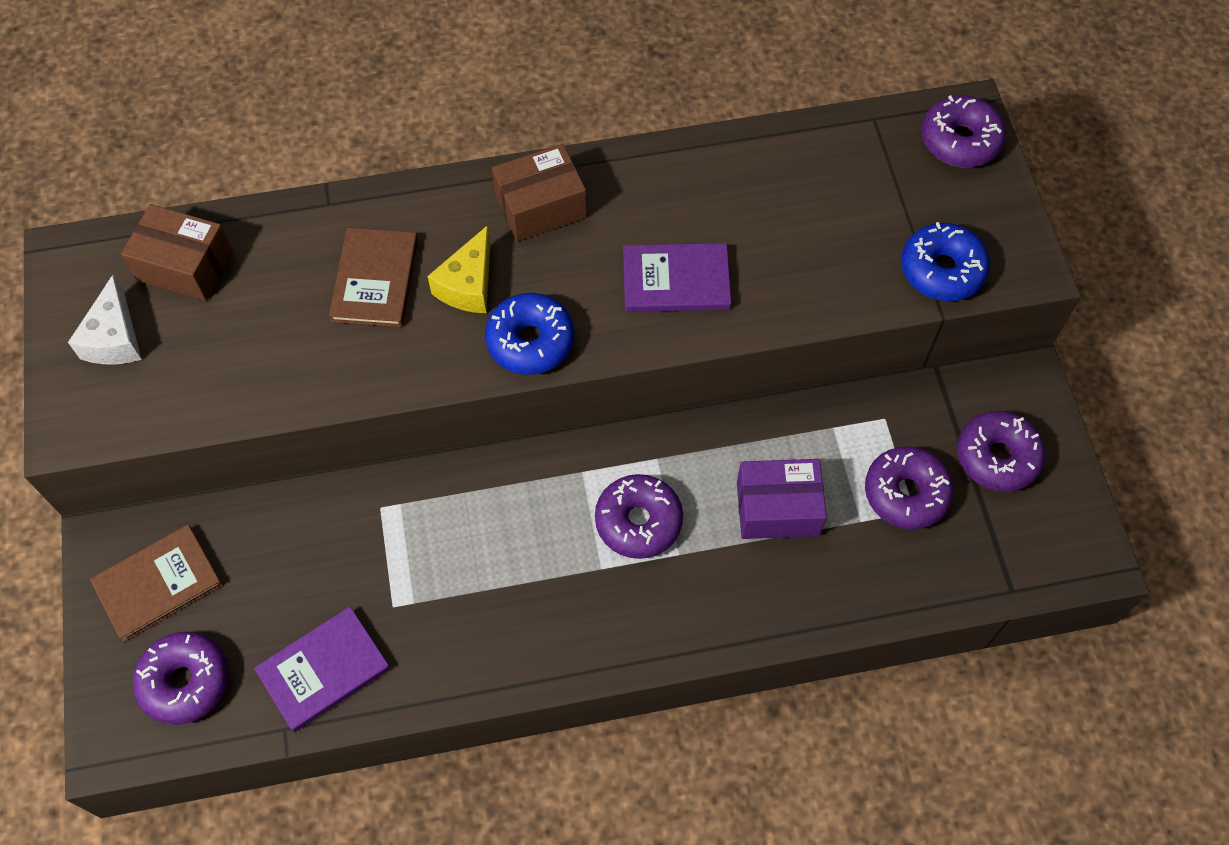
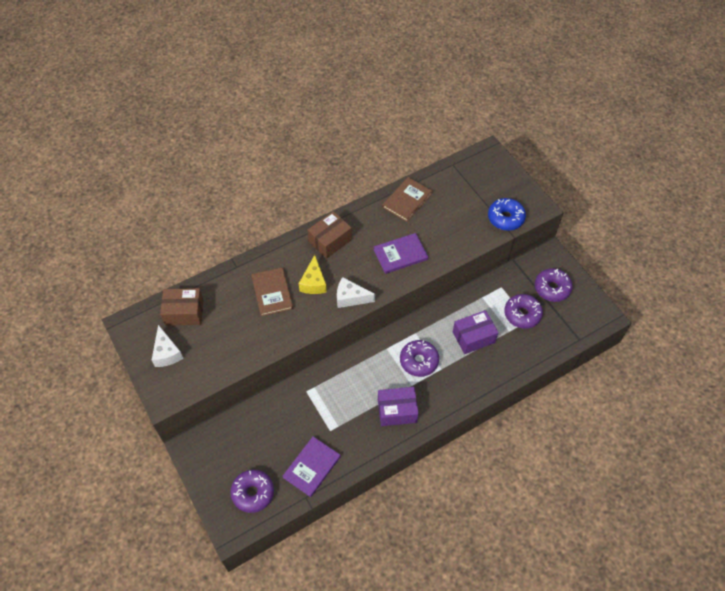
camera: 20 degrees left, 5 degrees down
(158, 584) = (221, 456): brown book -> brown book (407, 200)
(530, 341) = (350, 298): blue donut -> white cheese
(547, 612) = (397, 411): none -> purple box
(960, 141) = (490, 164): purple donut -> none

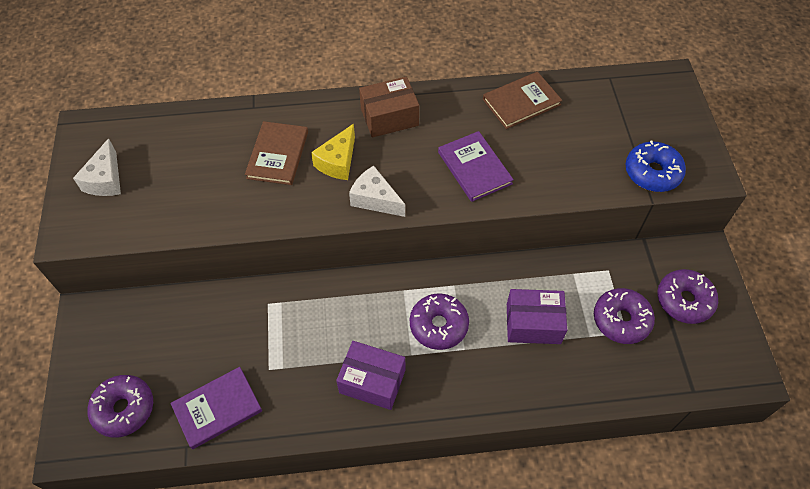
camera: 25 degrees right, 0 degrees up
(184, 312) = (157, 138): brown box -> none
(400, 254) = (474, 168): purple book -> purple book turned 60 degrees clockwise

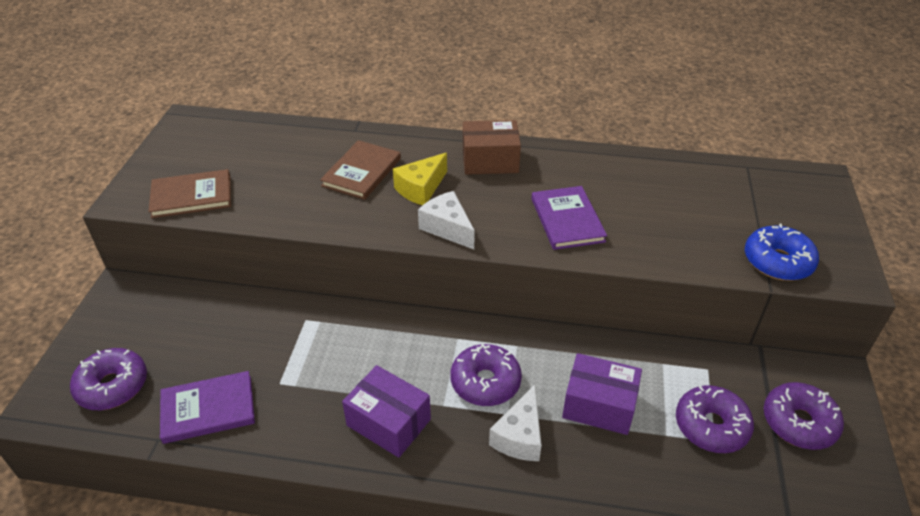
camera: 15 degrees right, 15 degrees down
(105, 180) = (185, 163): white cheese -> white cheese (520, 436)
(521, 102) = (639, 171): brown book -> brown book (192, 196)

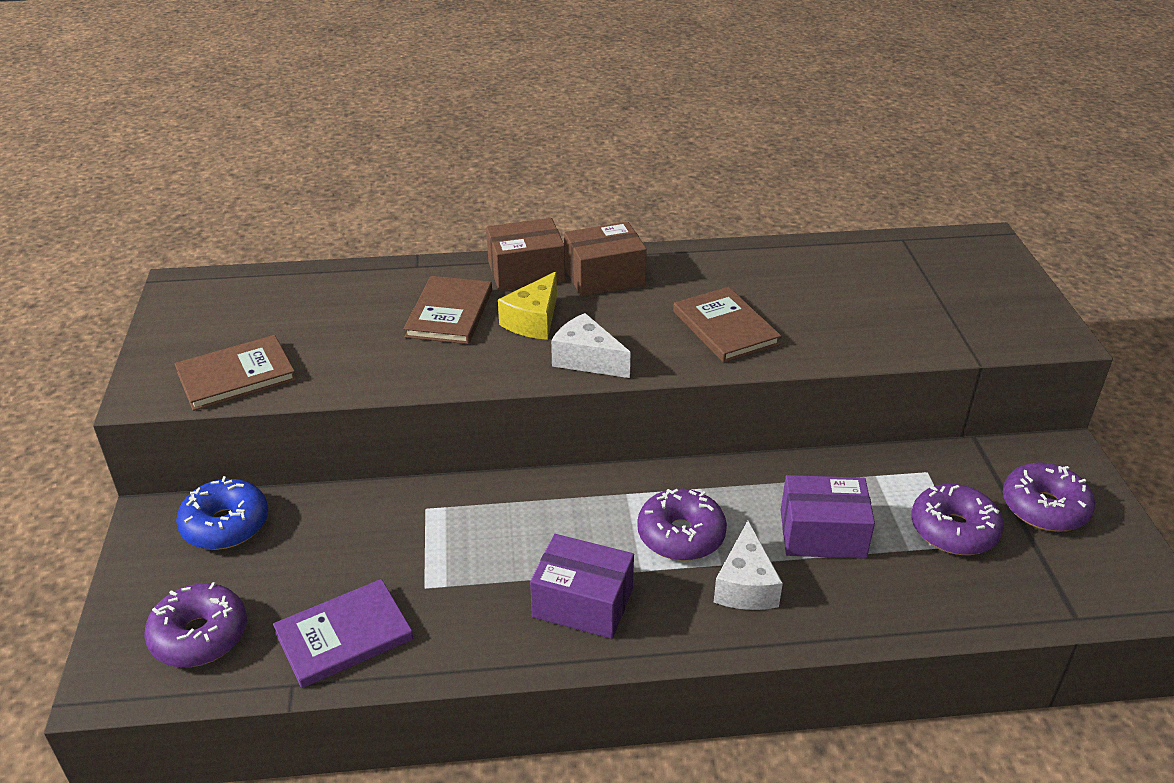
camera: 15 degrees left, 5 degrees down
(432, 147) = (526, 272): none -> brown box
(567, 220) = (725, 328): purple book -> brown book
(777, 262) = (975, 334): blue donut -> blue donut (225, 525)

